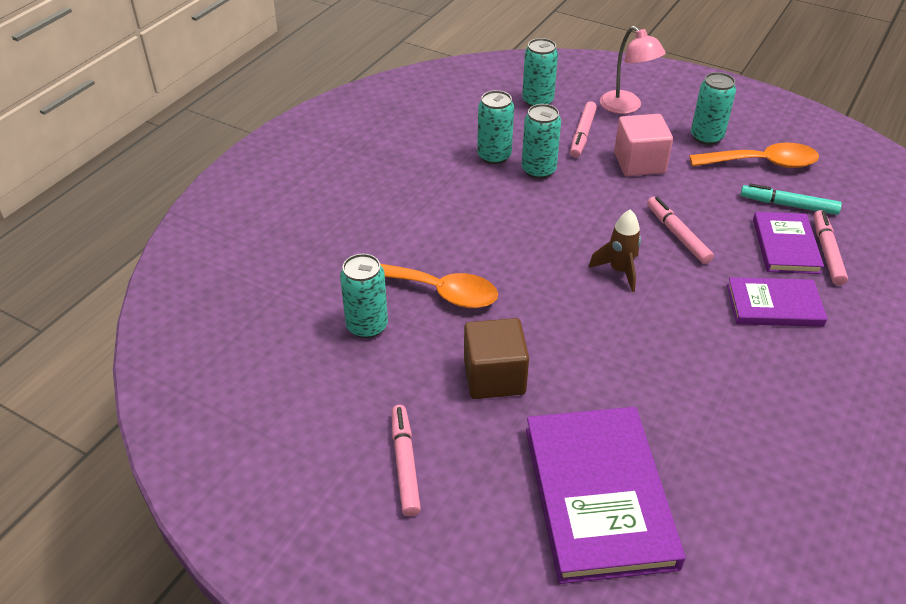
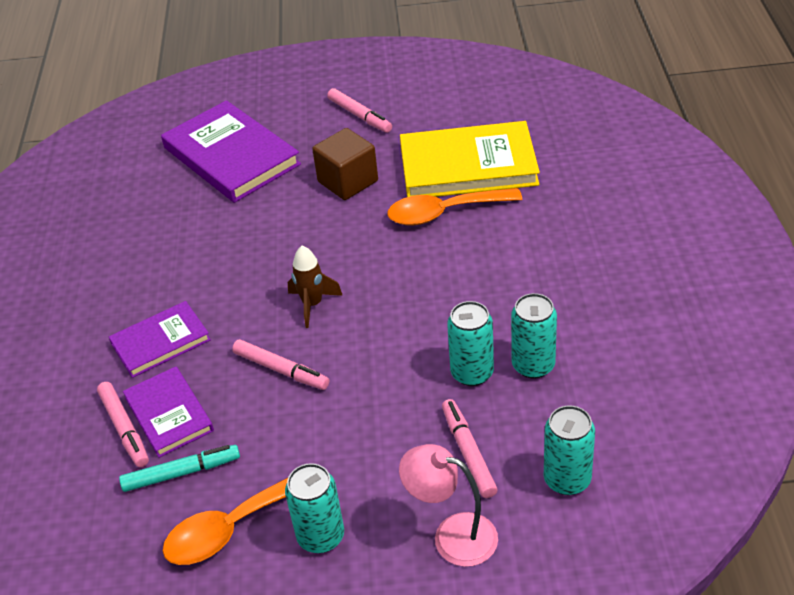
camera: 150 degrees right, 0 degrees up
(367, 326) = (468, 166): turquoise can -> yellow book
(639, 163) = (375, 444): pink cube -> none

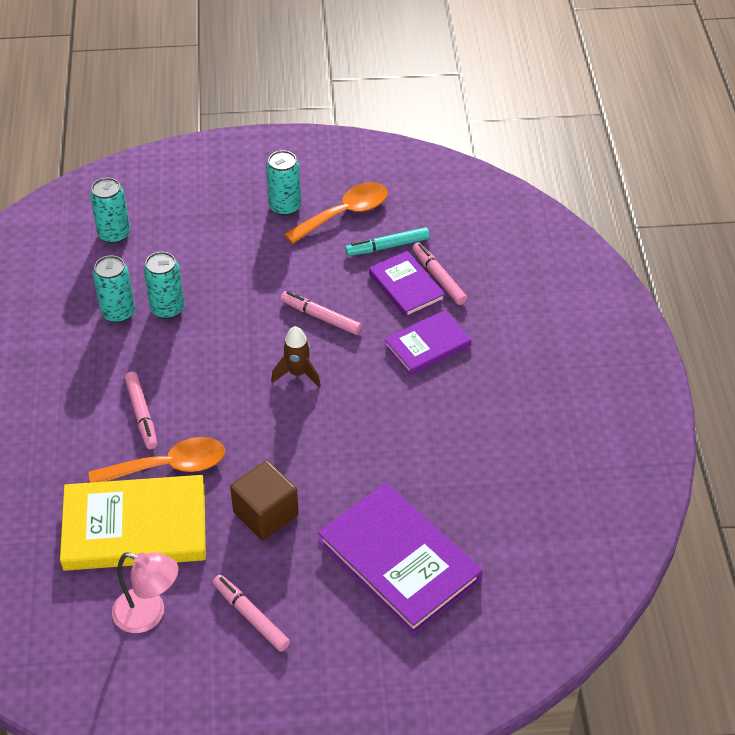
camera: 175 degrees right, 5 degrees up
(452, 535) = (197, 205): pink lamp -> pink lamp (149, 614)
(468, 452) = (179, 253): pink marker -> pink marker (141, 414)

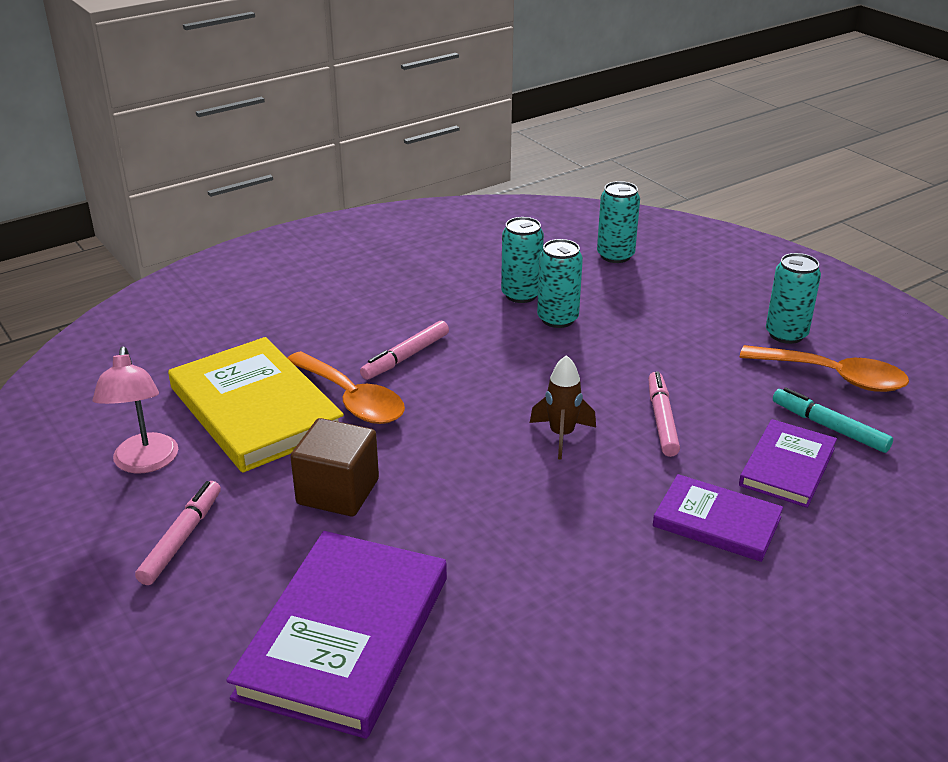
camera: 60 degrees right, 15 degrees down
(439, 277) = (836, 488): pink marker -> none

